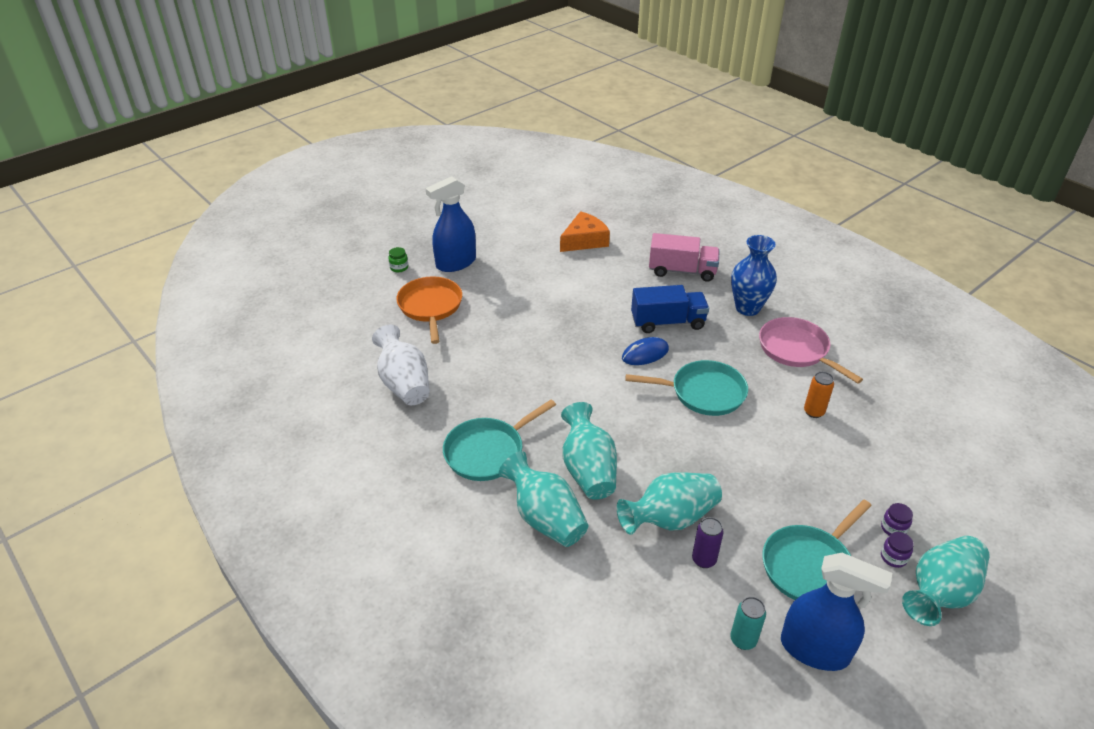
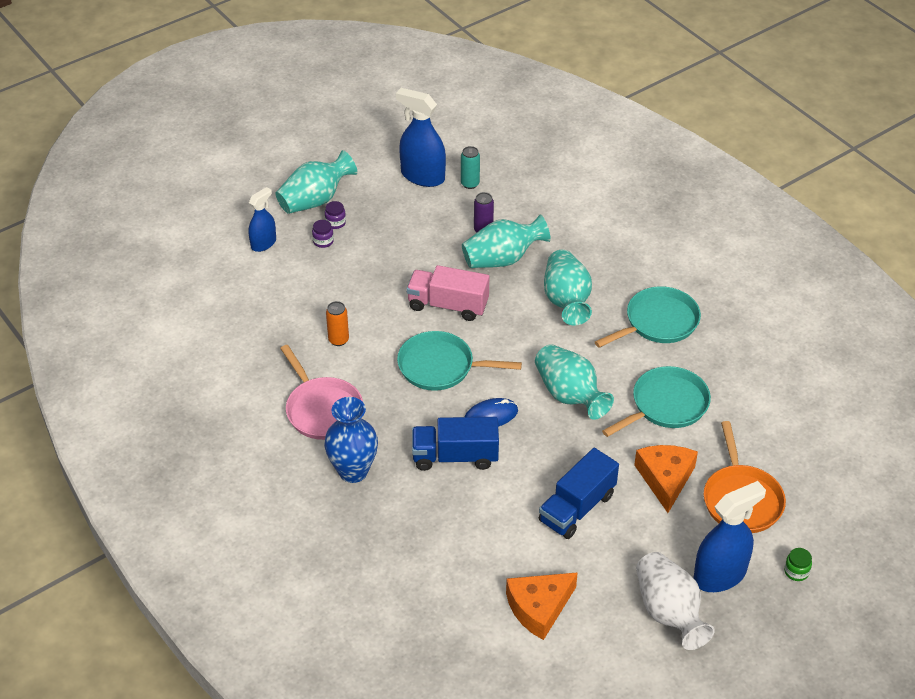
camera: 175 degrees left, 5 degrees up
(404, 384) = (751, 397): white vase -> white vase (669, 612)
(491, 317) = (665, 479): none -> orange cheese
(545, 518) = (606, 266): turquoise vase -> turquoise vase (569, 395)
(562, 295) = (577, 508): none -> blue truck
(682, 271) = (415, 538): pink truck -> pink truck (448, 305)
(809, 565) = (403, 222): turquoise pan -> turquoise pan (666, 405)
(962, 520) = (263, 243): none -> blue spray bottle

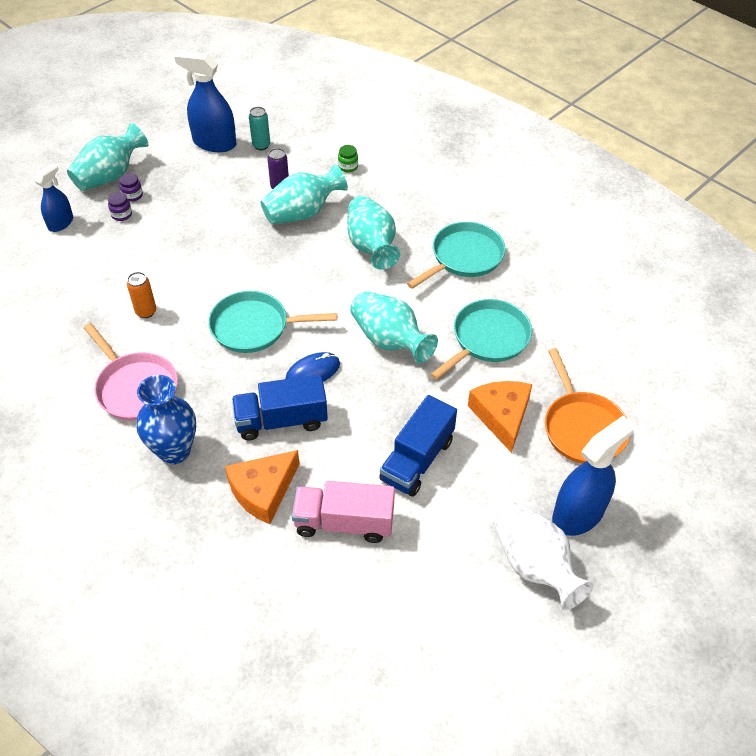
camera: 10 degrees left, 5 degrees up
(448, 305) = (254, 264): pink truck -> pink truck (344, 522)
(539, 608) = (395, 580): orange cheese -> orange cheese (263, 491)
(796, 571) = (654, 499): green jar -> green jar (348, 167)

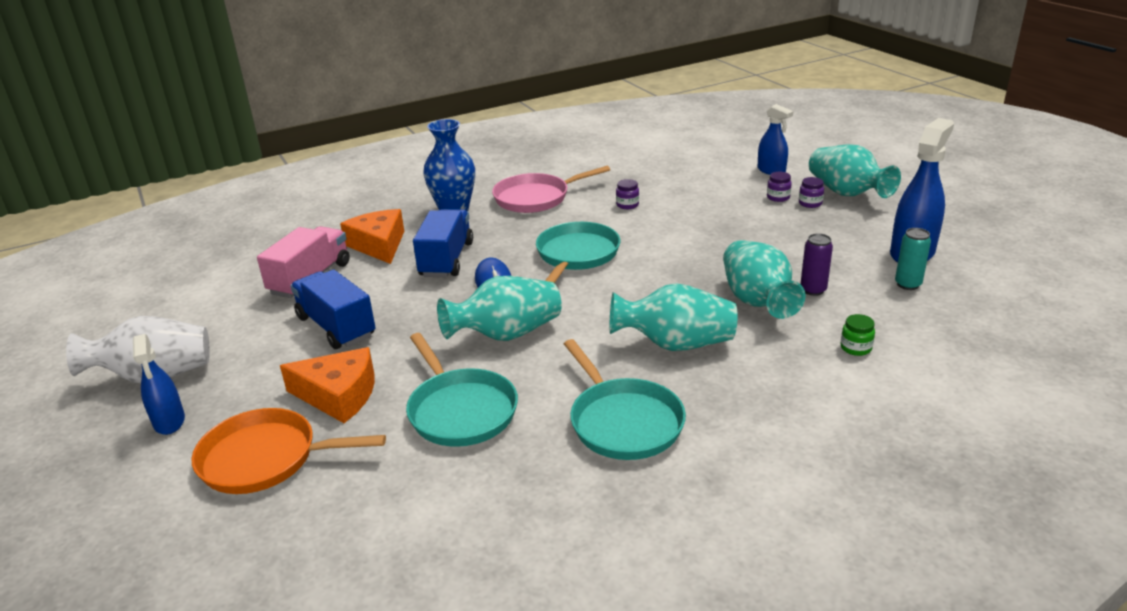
camera: 110 degrees right, 20 degrees down
(146, 312) = (627, 205): orange can -> purple jar
(578, 514) = (169, 421): blue spray bottle -> blue spray bottle, size x0.61

